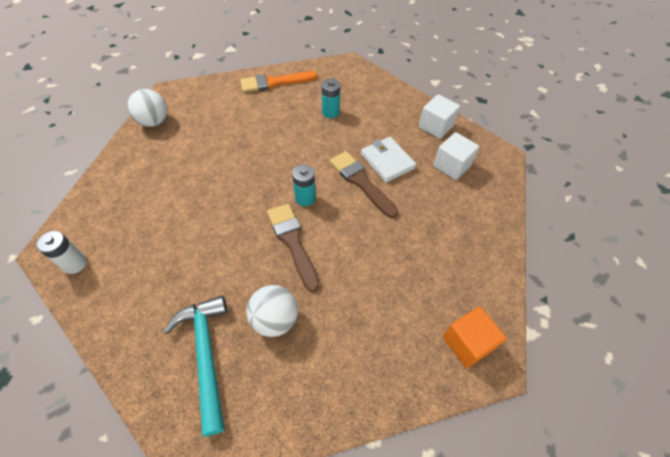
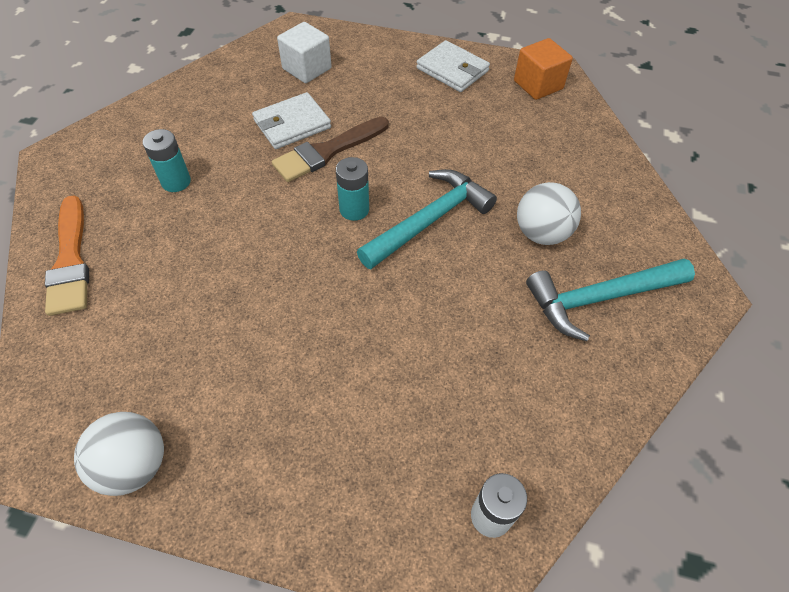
camera: 90 degrees left, 0 degrees up
(293, 242) = (429, 220): brown brush -> turquoise hammer
(436, 126) = (233, 74): white cube -> none
(474, 267) = (452, 70): none -> white wallet

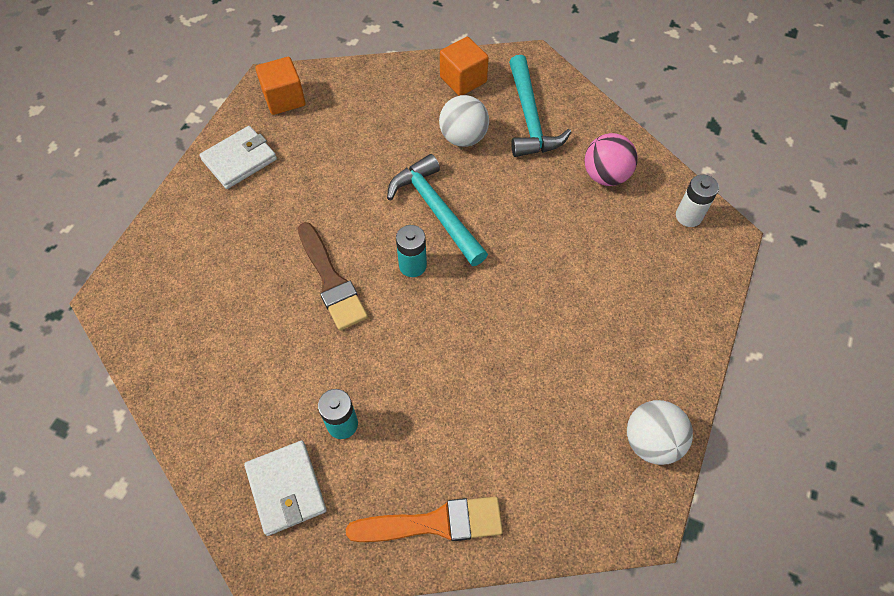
camera: 80 degrees left, 5 degrees up
(292, 124) = (282, 310): white wallet -> white wallet (286, 488)
(307, 68) = (192, 290): white cube -> none
(532, 395) = (605, 175): none -> pink ball
(633, 223) = (463, 79): none -> orange cube

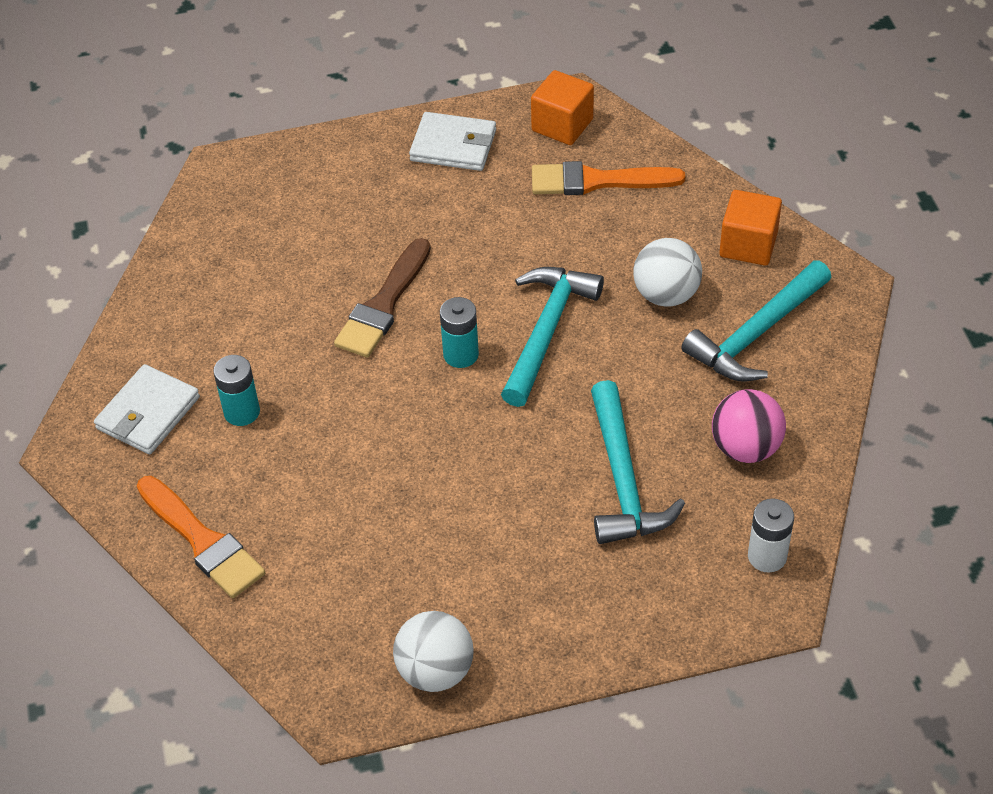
camera: 55 degrees right, 10 degrees down
(346, 111) = (597, 181): none -> orange brush
(581, 246) = (623, 479): none -> turquoise hammer

